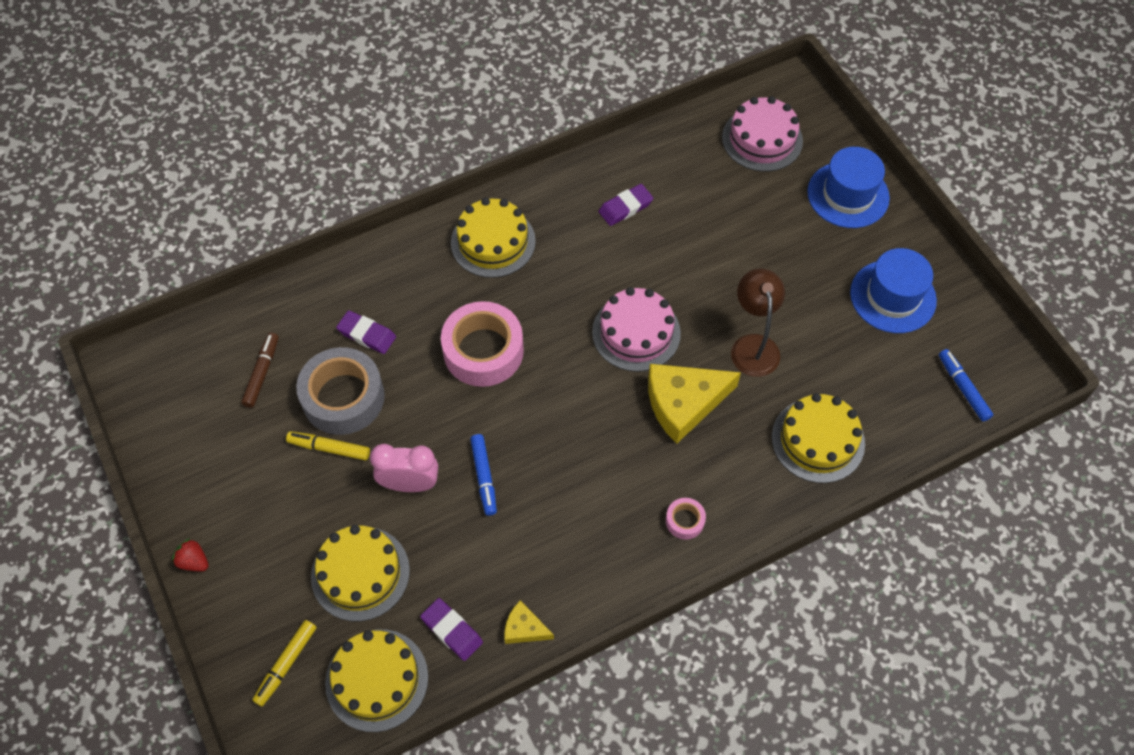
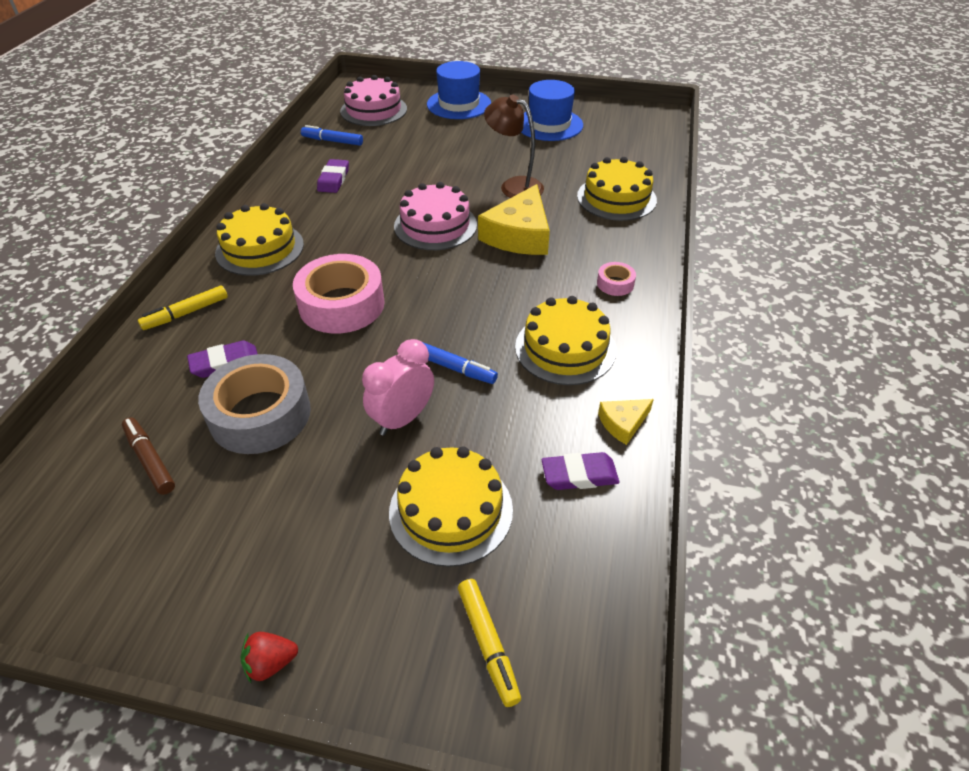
camera: 50 degrees left, 15 degrees down
(329, 448) = (295, 455): yellow marker -> yellow marker (186, 313)
(377, 679) = (579, 567): yellow cake -> yellow cake (565, 348)
(963, 388) = (642, 134): blue marker -> blue marker (332, 141)

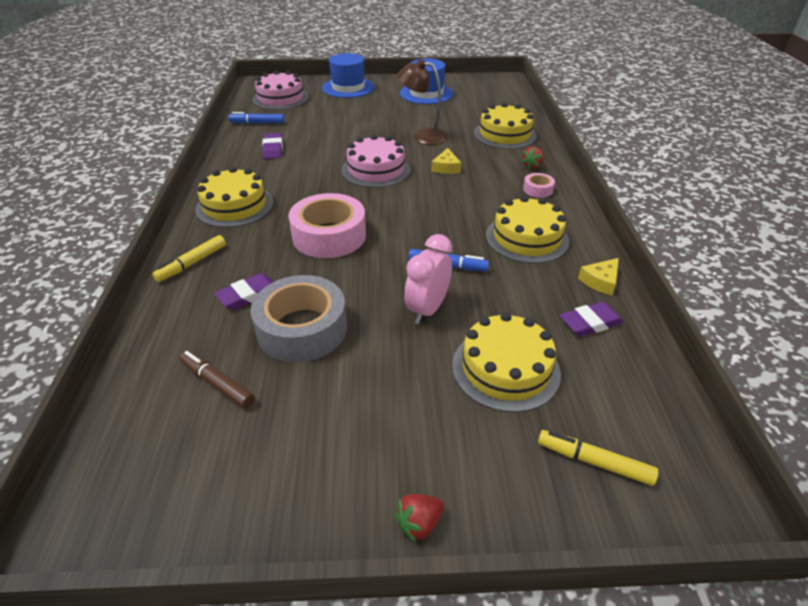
camera: 15 degrees left, 5 degrees down
(488, 644) = (594, 462): yellow marker -> yellow marker turned 150 degrees clockwise
(519, 235) = (446, 167): yellow cheese -> yellow cheese, size x0.49
(626, 249) = (532, 166): none -> red strawberry

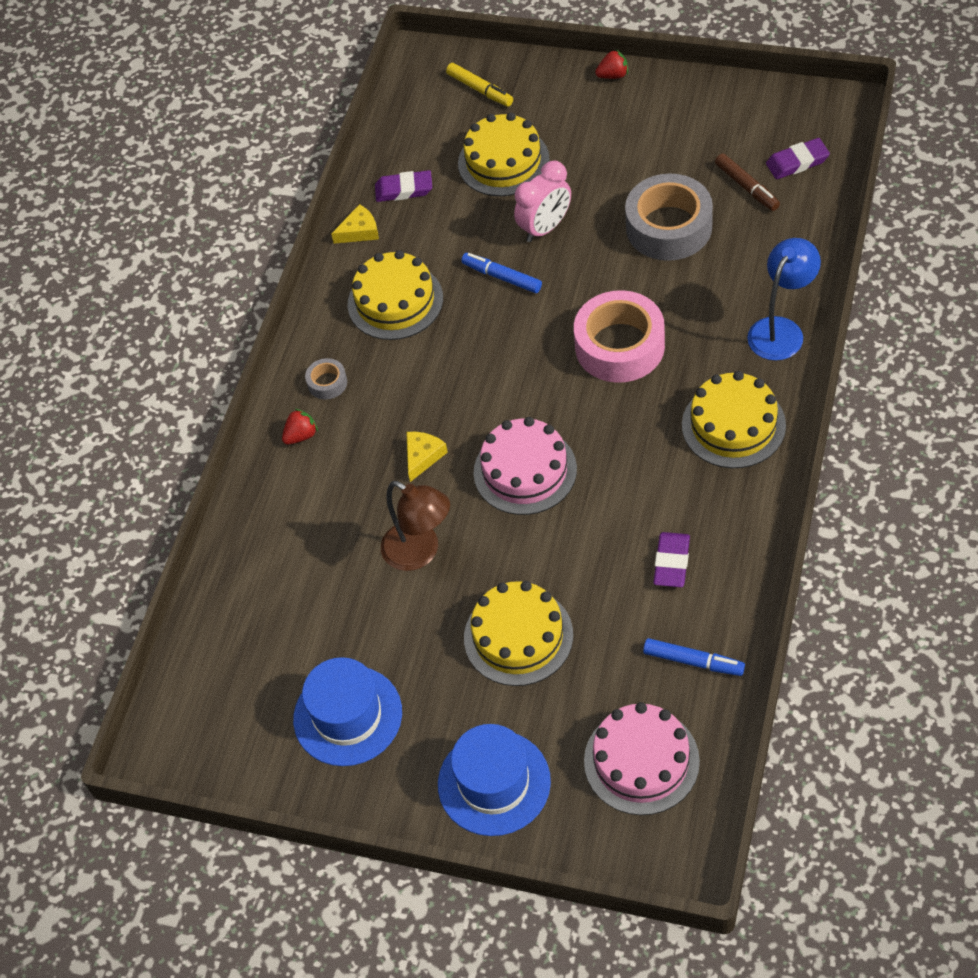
camera: 155 degrees left, 15 degrees up
(192, 263) = (781, 330): yellow marker -> blue lamp
(248, 295) = (718, 275): purple eraser -> purple eraser (797, 162)
(505, 134) = (288, 529): yellow cake -> yellow cake (518, 636)
(538, 189) = (327, 383): pink tape -> grey tape

